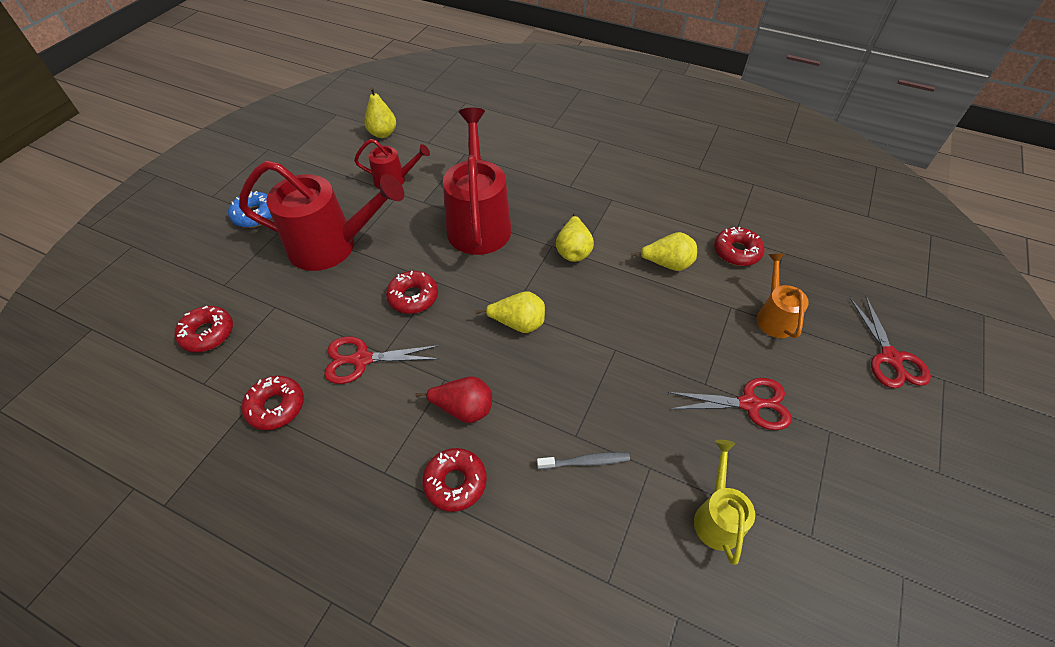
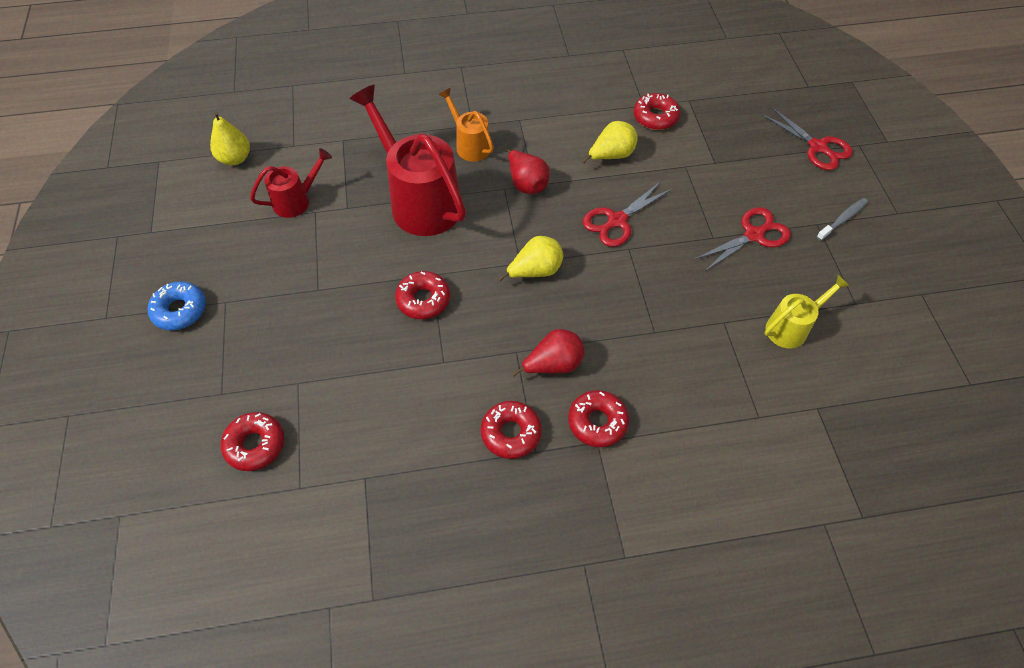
camera: 35 degrees left, 5 degrees up
(276, 406) = (391, 462): red donut -> red donut (511, 433)
(333, 246) = (298, 296): red watering can -> none
(362, 359) = (429, 378): red scissors -> red scissors (617, 220)
(573, 251) = (526, 183): yellow pear -> red pear
(585, 461) = (677, 346): grey toothbrush -> grey toothbrush (842, 219)
(717, 516) = (791, 327): yellow watering can -> yellow watering can turned 90 degrees clockwise
(774, 316) = (721, 157): orange watering can -> orange watering can (470, 145)

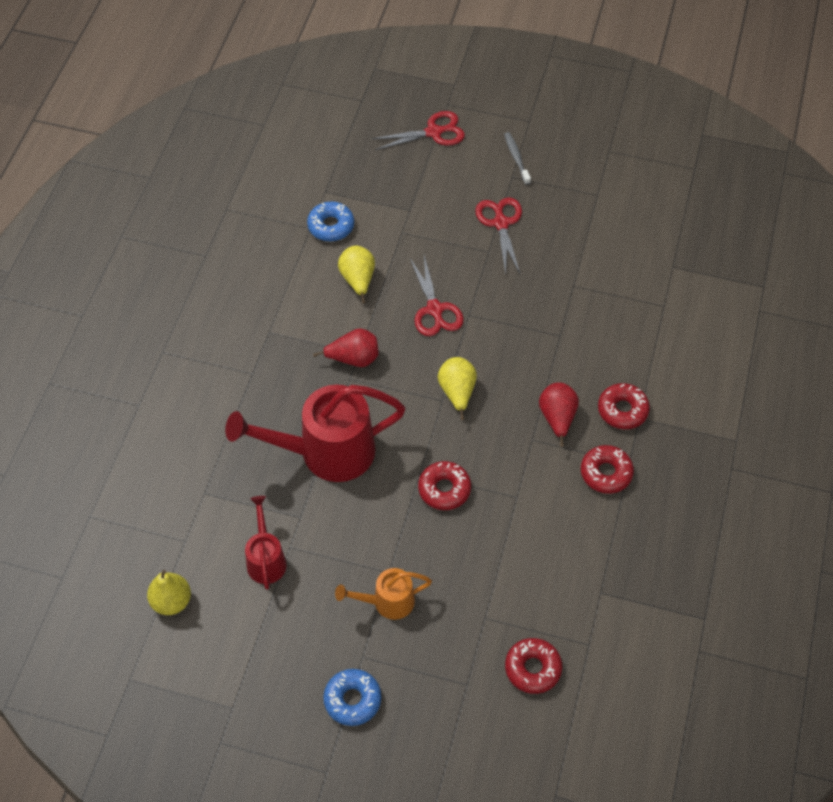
camera: 65 degrees left, 0 degrees up
(470, 145) = (278, 385): orange watering can -> orange watering can (387, 602)
(655, 117) = (331, 226): red donut -> blue donut
(791, 327) = (599, 245): yellow watering can -> none

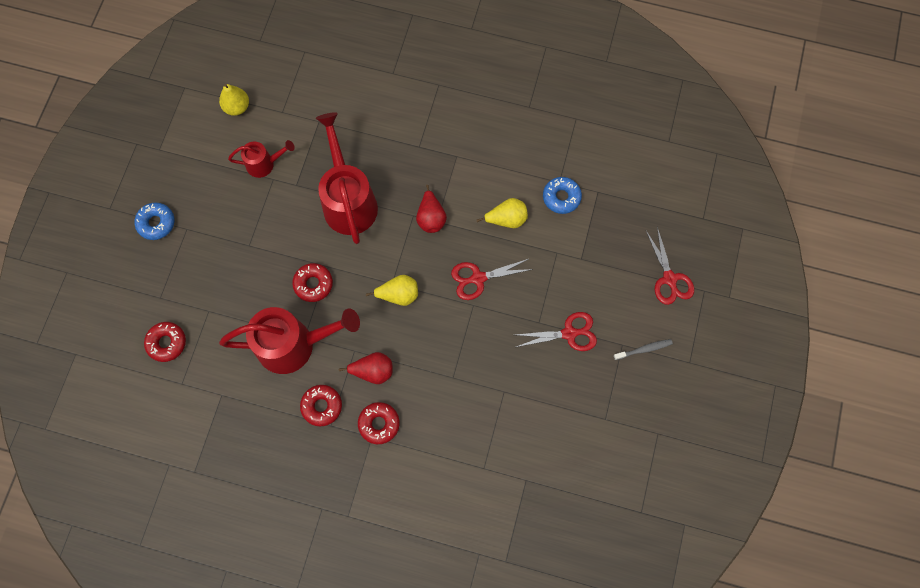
camera: 90 degrees right, 15 degrees up
(387, 602) = (225, 244): orange watering can -> none
(528, 507) = (295, 345): none -> red watering can

